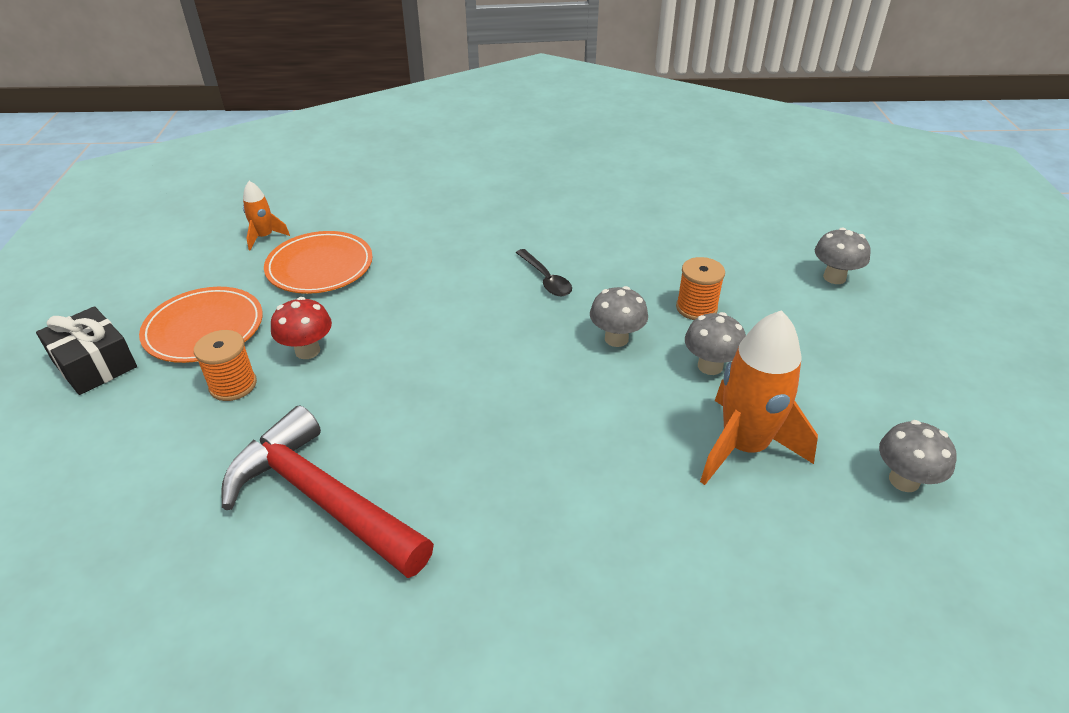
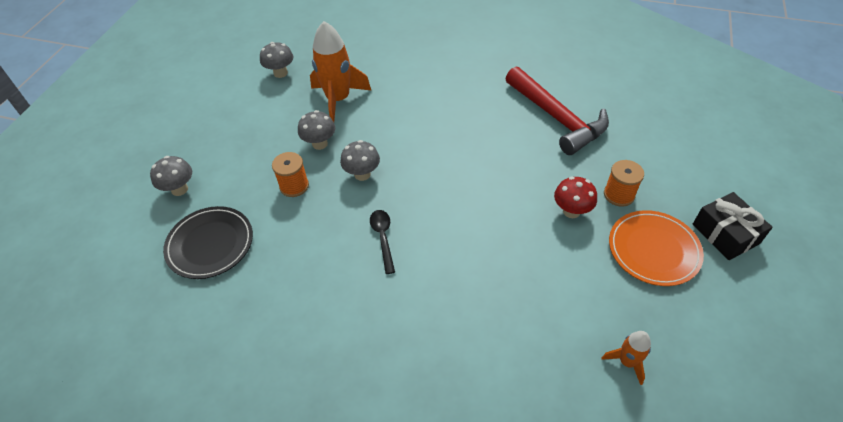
camera: 160 degrees left, 10 degrees up
(320, 266) = (567, 301): orange plate -> none
(735, 240) = (210, 244): none -> black plate

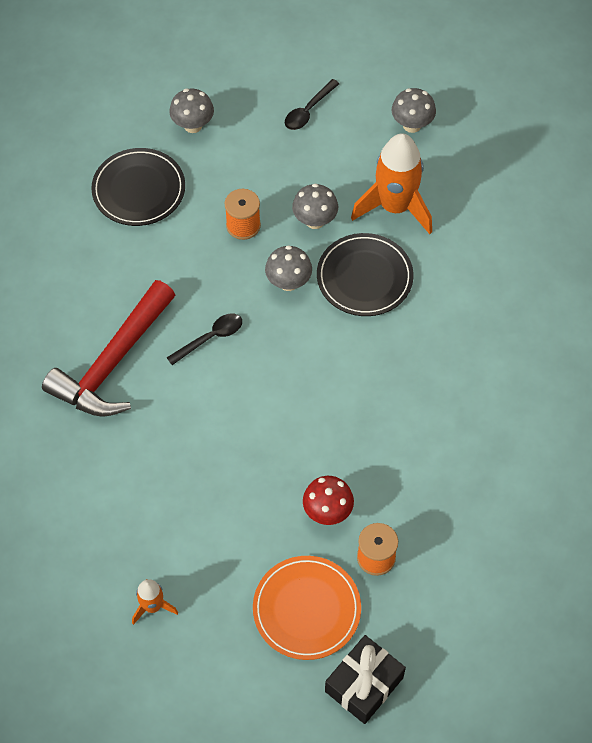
camera: 65 degrees right, 10 degrees up
(225, 119) = (308, 111): none -> black spoon
(384, 132) = (364, 277): none -> black plate
(557, 118) = (479, 458): red hammer -> red hammer (113, 362)

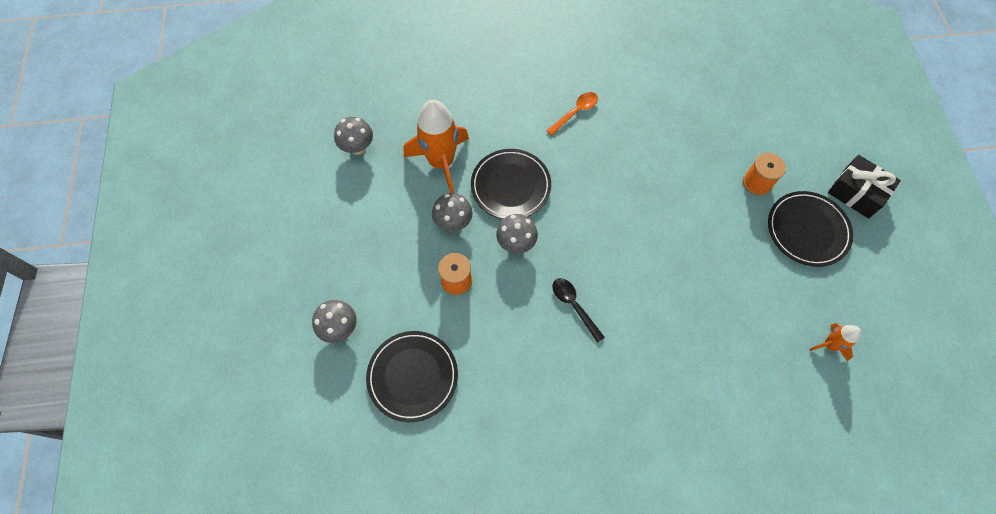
camera: 90 degrees left, 5 degrees up
(113, 362) = (604, 391): red hammer -> none
(306, 609) = (807, 230): orange plate -> black plate
(308, 111) = (333, 227): black spoon -> none
(327, 511) = (725, 215): red mushroom -> none
(476, 350) = (575, 112): none -> orange spoon

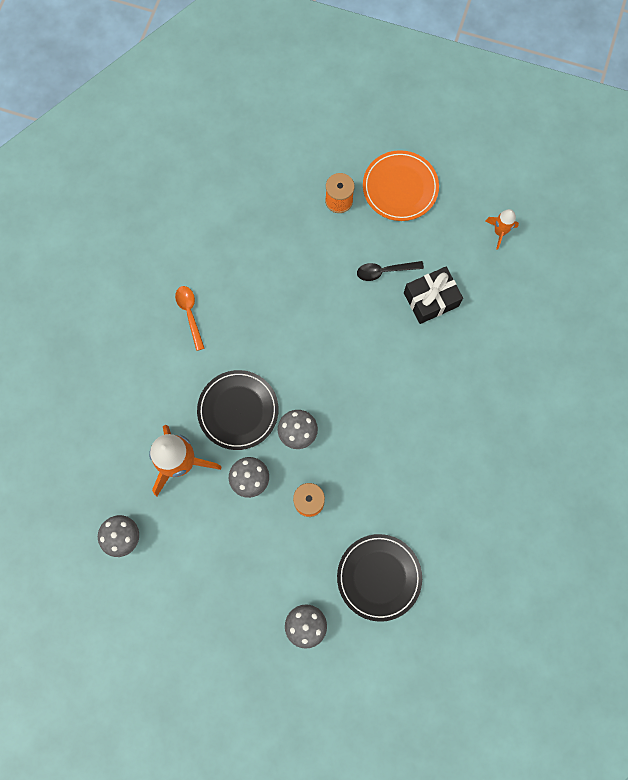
camera: 65 degrees left, 10 degrees up
(574, 306) = (378, 412): black spoon -> black spoon (384, 271)
(807, 230) = (400, 187): black plate -> orange plate
(856, 193) = (386, 129): black gift -> black gift (431, 299)

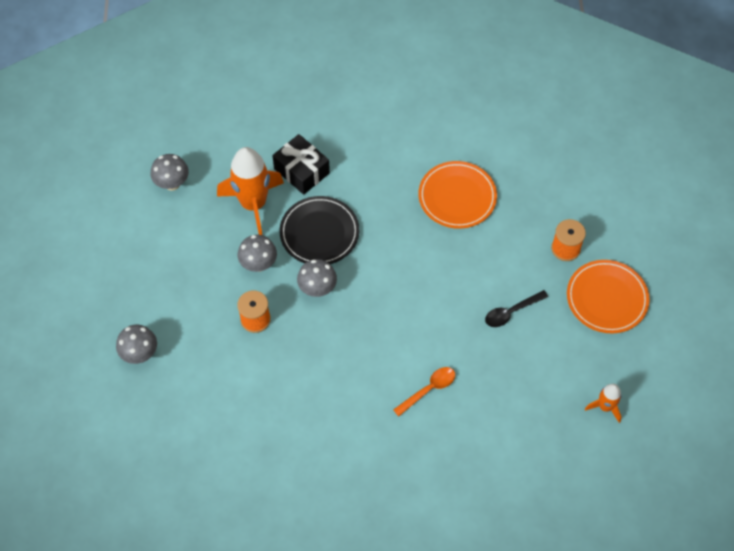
camera: 70 degrees right, 15 degrees down
(190, 314) = (395, 164): orange spoon -> orange spoon (429, 389)
(249, 271) = (457, 197): none -> orange plate
(379, 577) = (204, 403): black plate -> none
(384, 271) = (511, 312): black spoon -> black spoon turned 90 degrees counterclockwise
(431, 299) = (501, 363): black gift -> black gift (301, 171)

